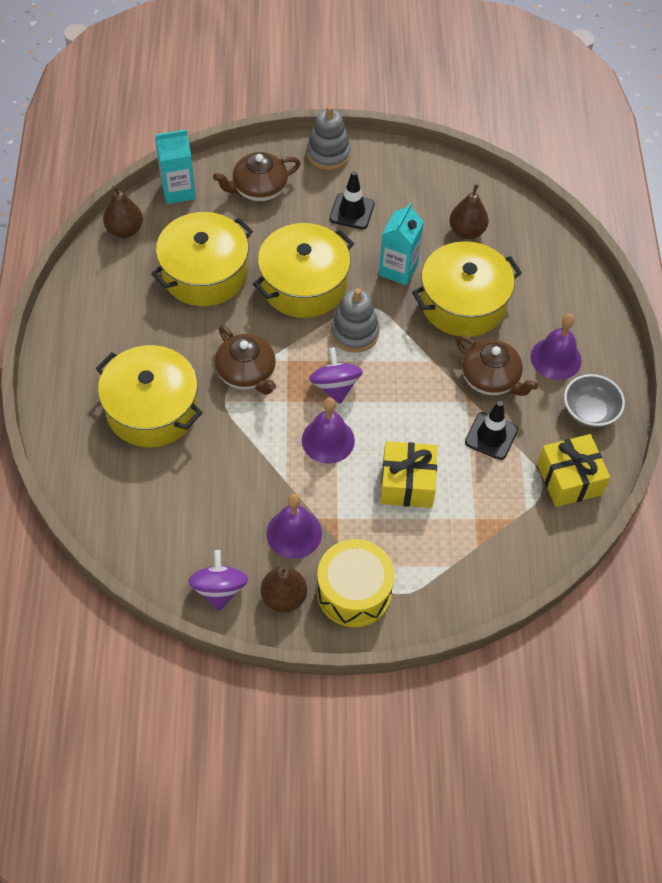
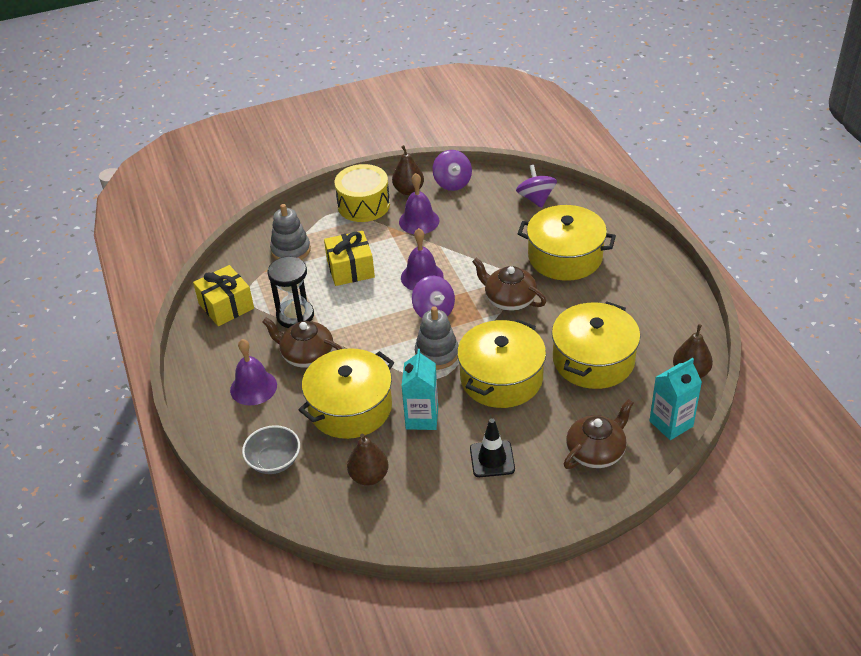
camera: 165 degrees right, 15 degrees down
(129, 516) = (536, 199): none -> purple spinning top
(328, 154) = (548, 514): grey stacking toy -> grey stacking toy (291, 250)
(491, 436) = (295, 316): black traffic cone -> black hourglass
(589, 411) = (217, 356): grey bowl -> grey bowl (274, 461)

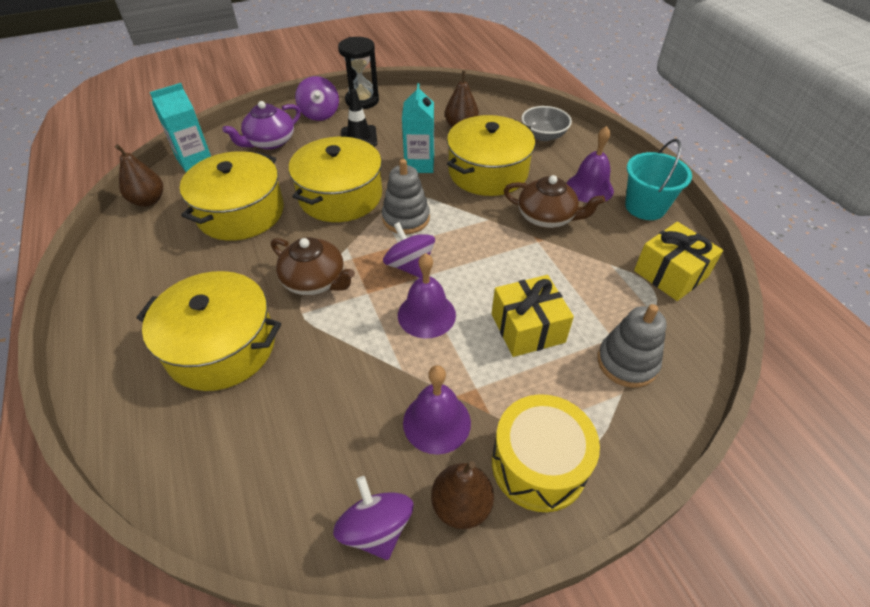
camera: 175 degrees right, 5 degrees up
(211, 366) = (645, 207): none -> turquoise bucket
(295, 316) = (578, 261): black hourglass -> black hourglass (362, 100)
(536, 199) = (226, 477): purple spinning top -> purple spinning top (320, 113)
(596, 452) = (270, 142): brown teapot -> purple teapot

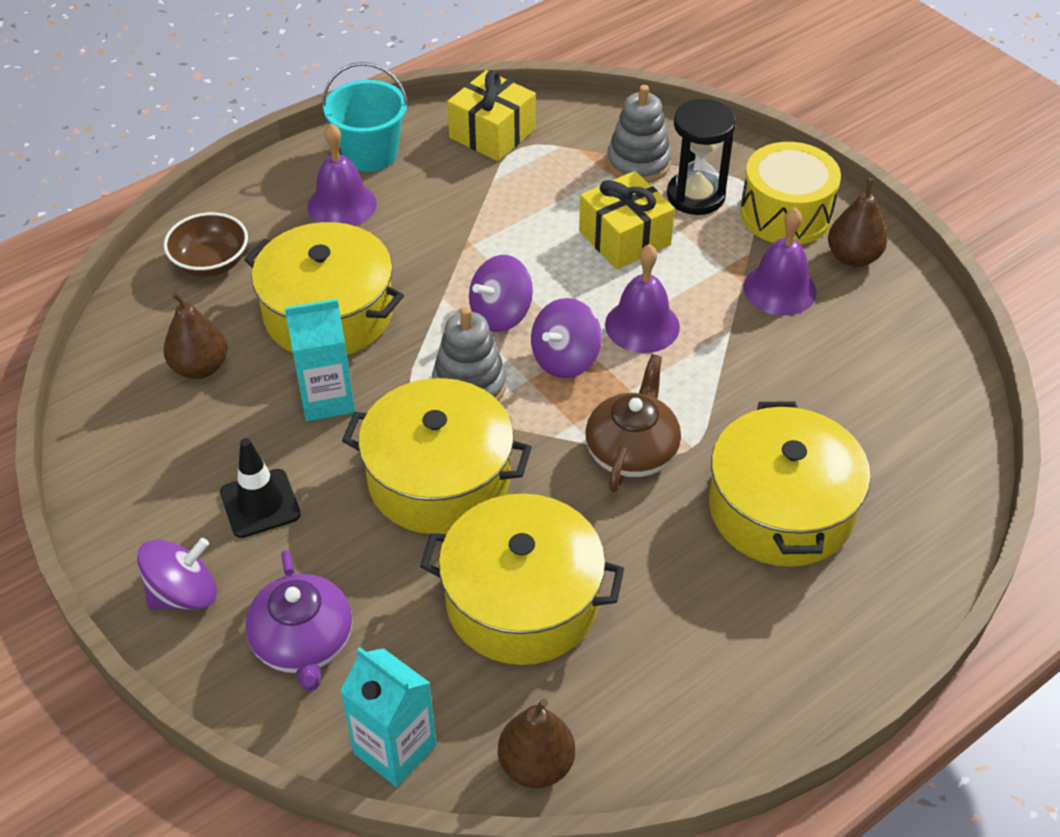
camera: 105 degrees left, 0 degrees up
(270, 142) = (303, 642): purple teapot -> purple teapot turned 45 degrees clockwise
(362, 100) = (122, 537): black hourglass -> black hourglass (695, 196)
(376, 528) = (906, 308): purple spinning top -> purple spinning top (501, 314)
(543, 135) = (211, 263): grey bowl -> brown bowl
(547, 217) = (420, 240): brown teapot -> none

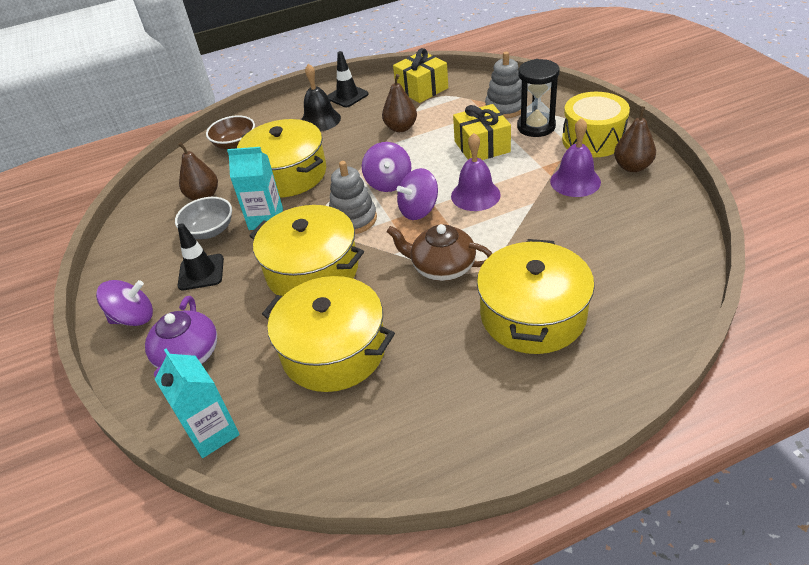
camera: 20 degrees right, 5 degrees down
(240, 429) = (210, 231): none -> grey bowl
(342, 205) = (320, 120): purple bell -> black bell
(370, 154) = (347, 96): turquoise bucket -> black traffic cone
(501, 314) = (388, 182): purple spinning top -> purple spinning top turned 75 degrees counterclockwise
(536, 765) = (299, 460): brown pear -> brown pear (401, 128)
(632, 450) = (442, 267): brown teapot -> brown teapot turned 105 degrees counterclockwise

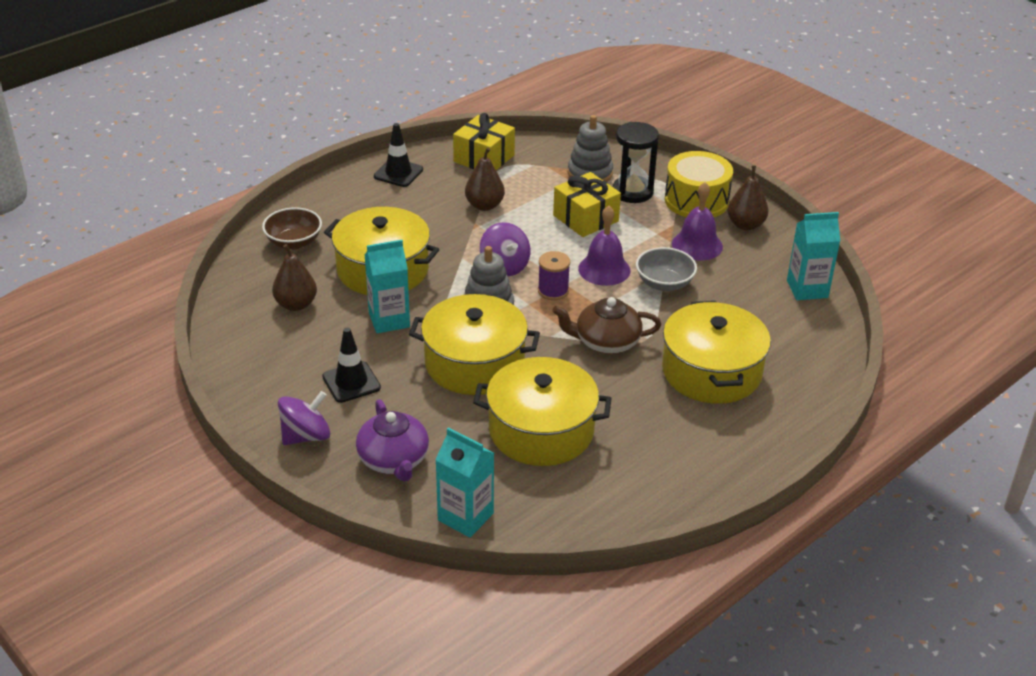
camera: 25 degrees left, 5 degrees down
(210, 231) = (330, 340): grey bowl -> grey bowl (664, 283)
(320, 120) = (382, 204): black bell -> none
(419, 210) = (553, 291): purple spinning top -> purple spool
(672, 239) = (807, 289): none -> turquoise carton

